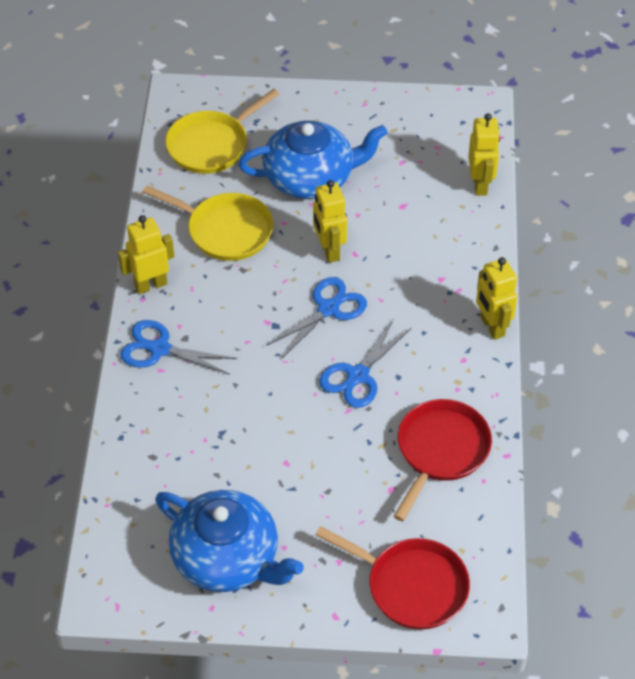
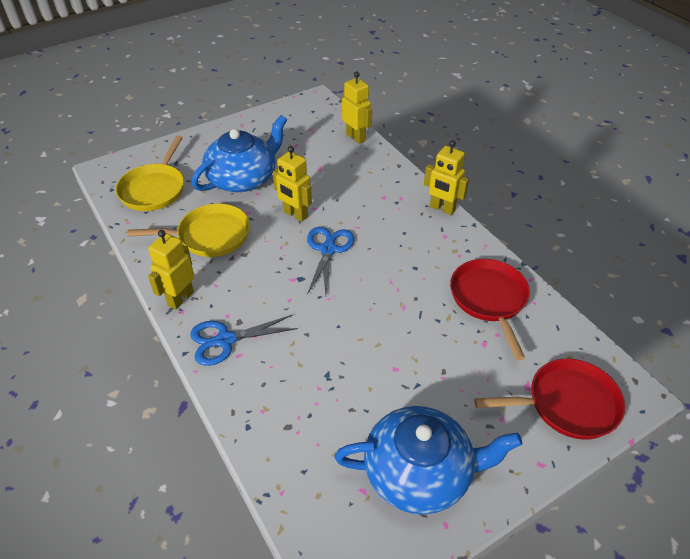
camera: 35 degrees left, 5 degrees down
(358, 375) = (388, 281): blue scissors -> none

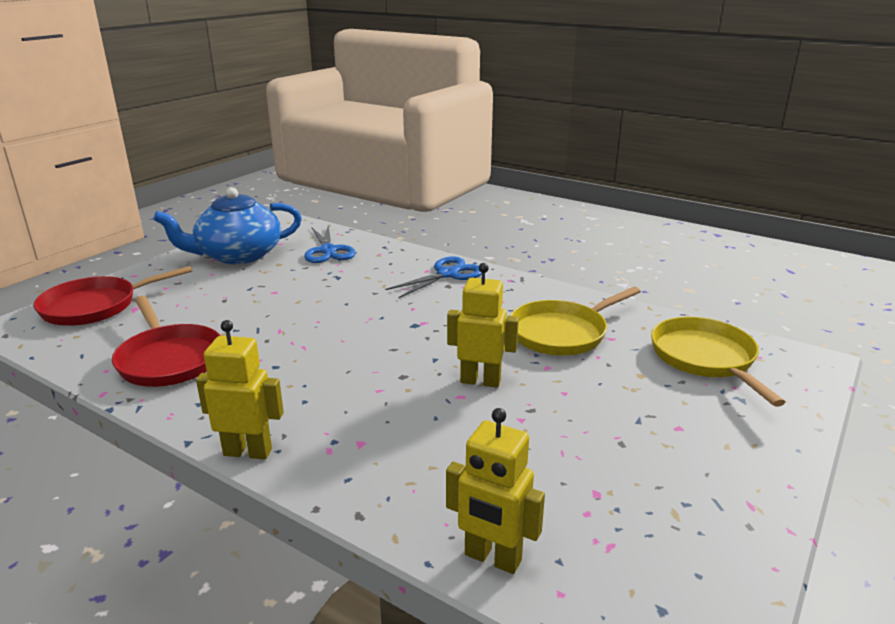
camera: 155 degrees right, 20 degrees down
(180, 298) = (522, 286): yellow robot -> none
(243, 178) = (610, 406): blue teapot -> none
(328, 250) = (402, 356): blue scissors -> blue scissors (328, 250)

